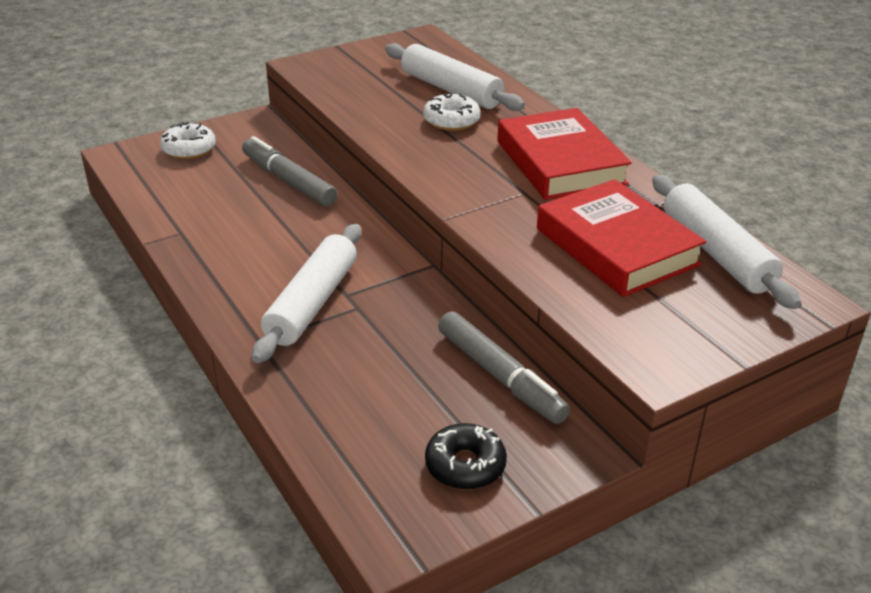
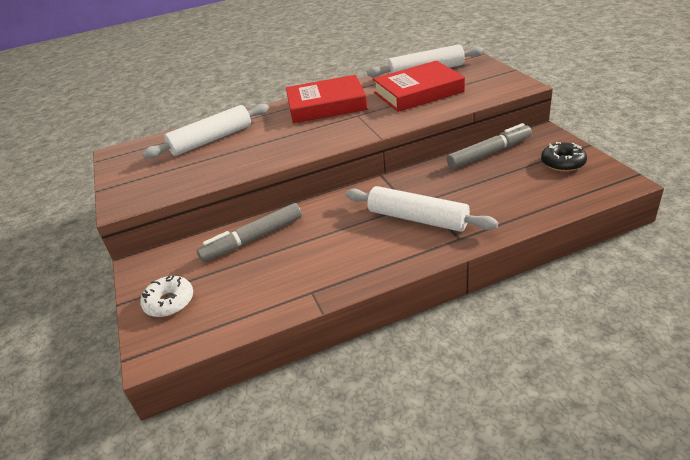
camera: 75 degrees left, 0 degrees up
(451, 120) = (257, 139): white donut -> none

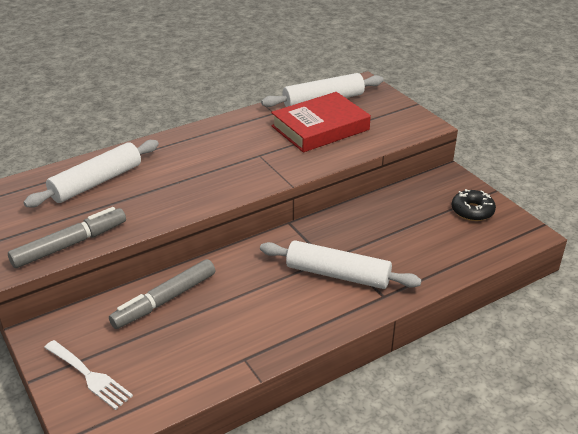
camera: 15 degrees left, 0 degrees up
(169, 302) = (90, 376): white donut -> white fork
(326, 105) = (221, 140): red book -> none
(489, 153) = (399, 198): grey marker -> grey marker (70, 244)

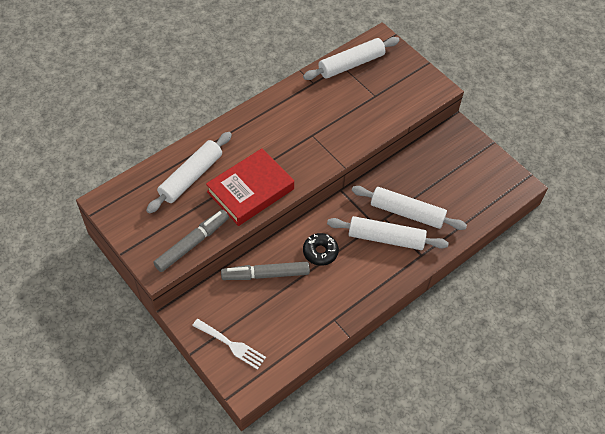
camera: 10 degrees left, 20 degrees up
(164, 300) = (265, 274): grey marker -> grey marker turned 45 degrees clockwise
(320, 128) = (354, 99): red book -> red book (250, 190)
(371, 250) = (407, 213): none -> white rolling pin
(472, 211) = (477, 166): black donut -> black donut (320, 252)

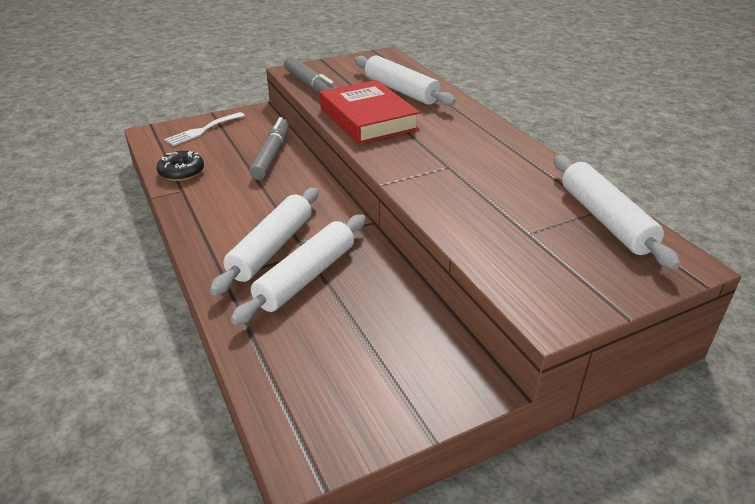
camera: 105 degrees right, 20 degrees down
(320, 252) = (280, 193): black donut -> black donut (182, 172)

